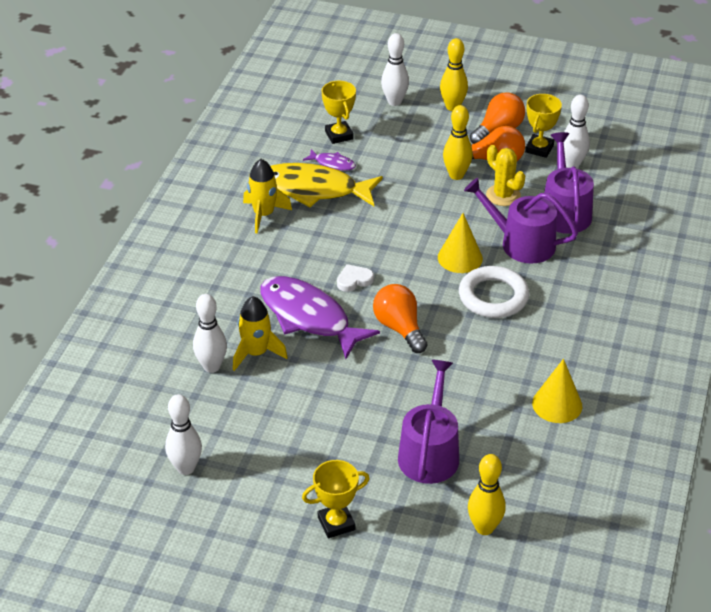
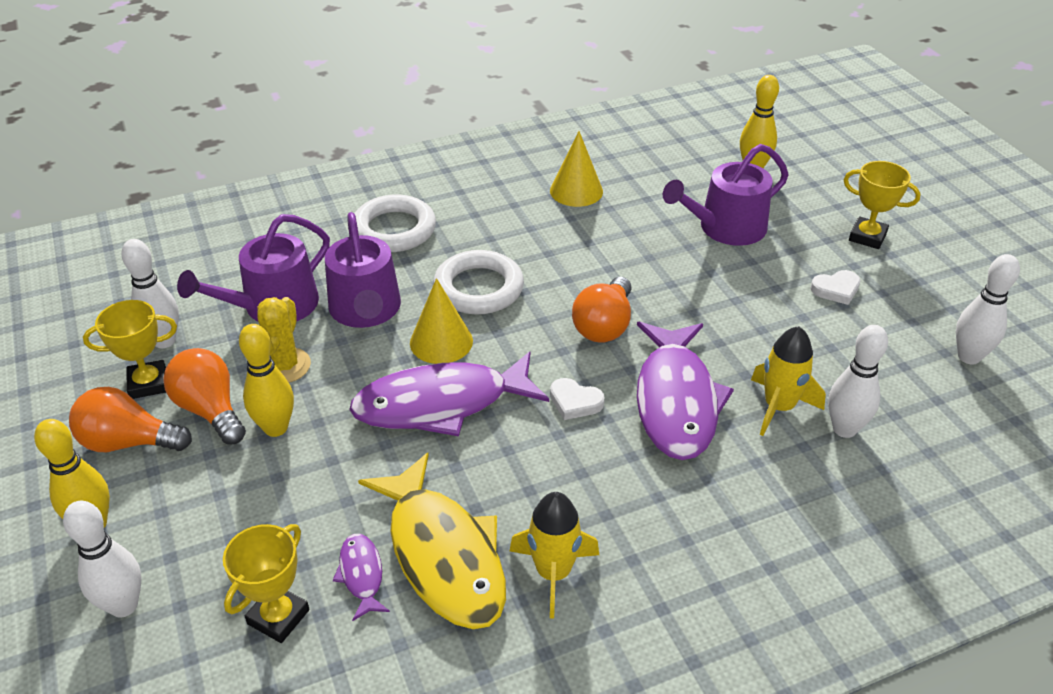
camera: 130 degrees left, 0 degrees up
(308, 457) = (836, 289): none -> white heart
(409, 234) = (441, 404): none -> purple fish
(597, 292) = (394, 229): none -> white ring

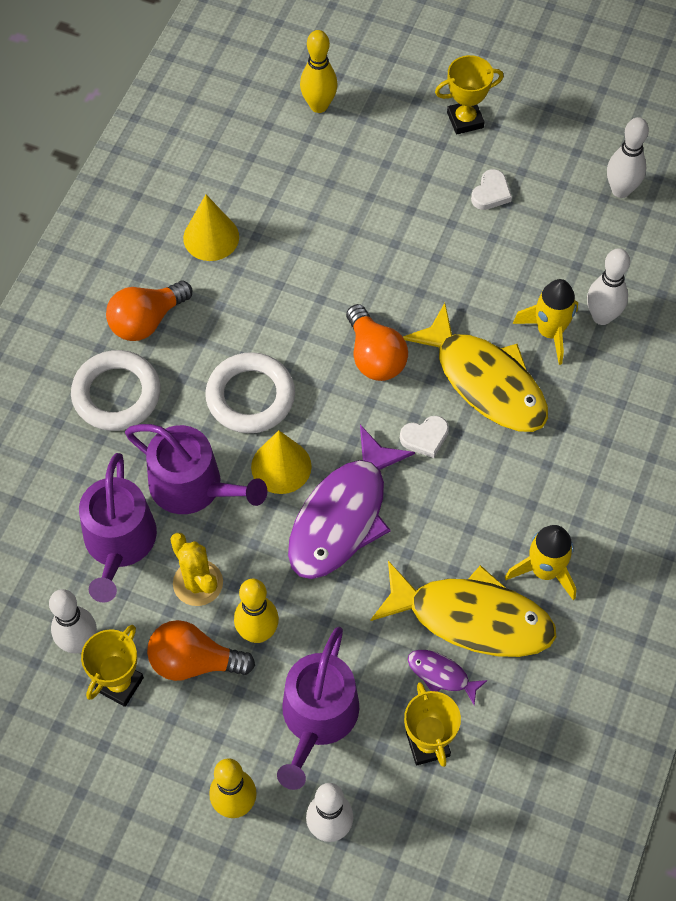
camera: 45 degrees left, 20 degrees up
(129, 442) = (173, 735): orange light bulb -> orange light bulb (147, 321)
(676, 401) = (485, 381): purple fish -> yellow fish
(725, 228) = (361, 189): purple watering can -> purple watering can (317, 718)

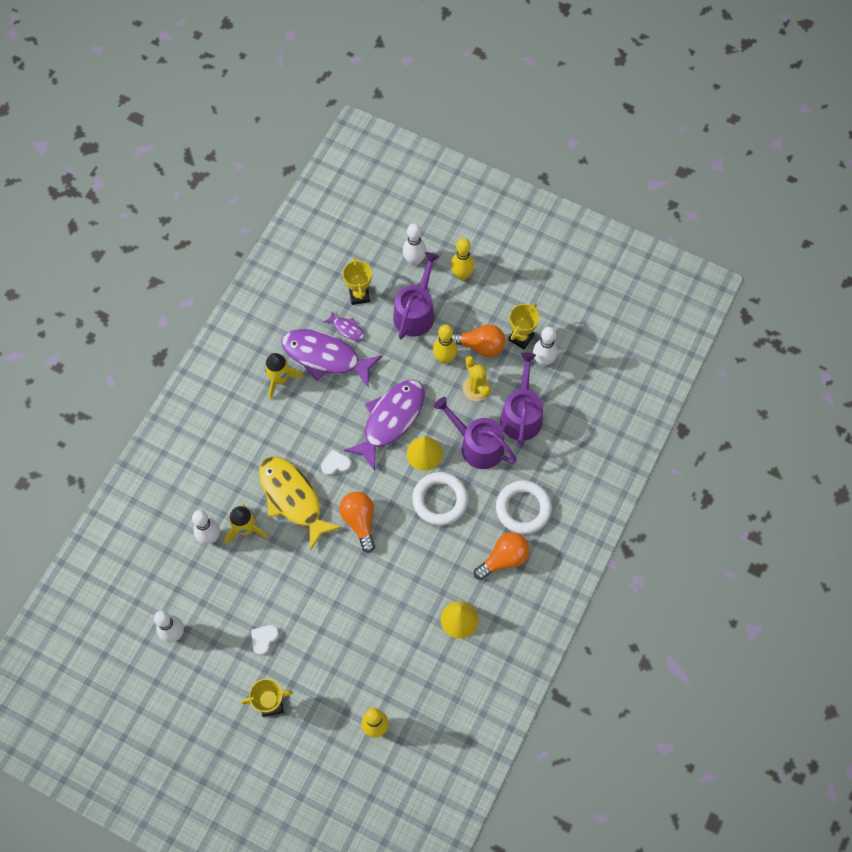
camera: 175 degrees left, 5 degrees up
(472, 618) = (325, 357): yellow fish -> purple fish

